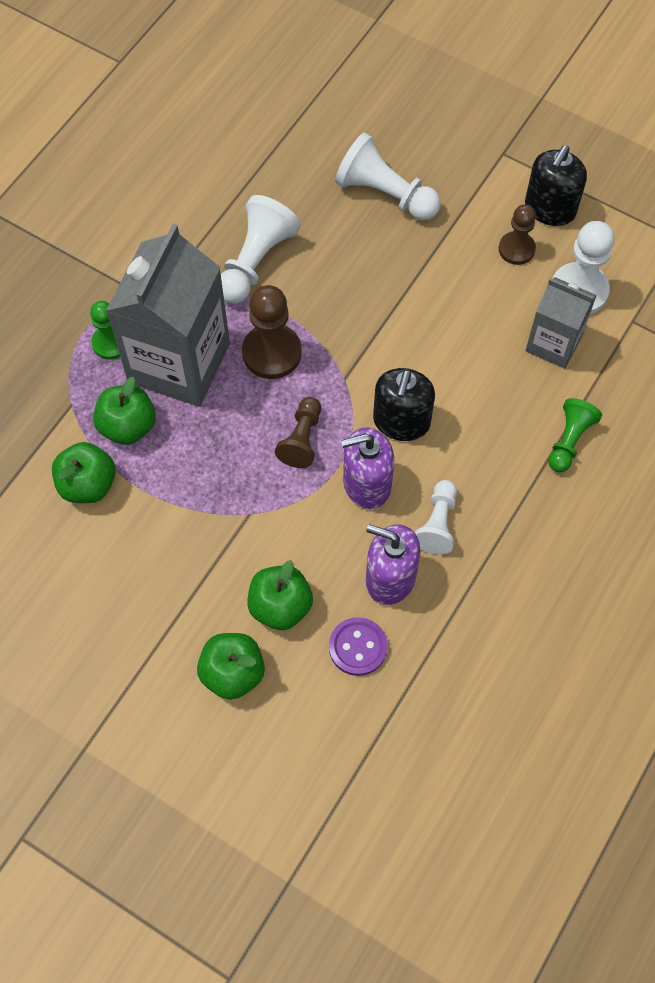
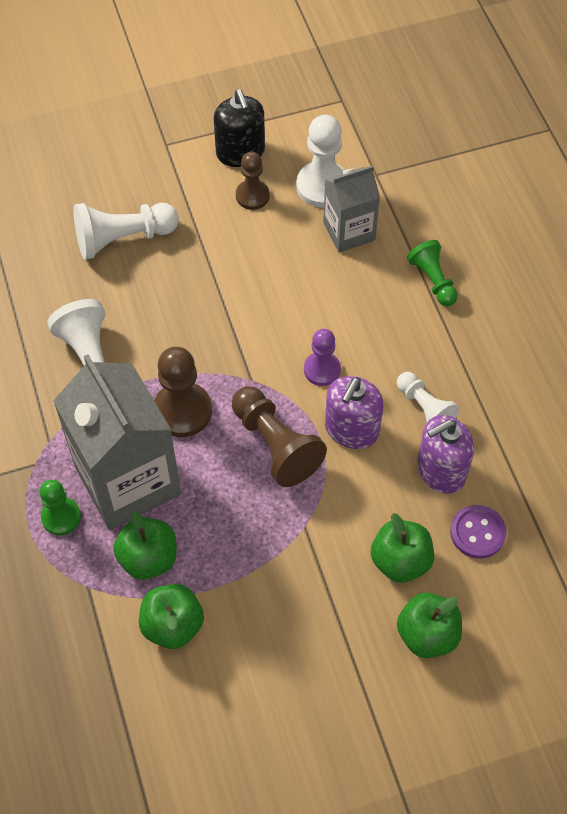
camera: 50 degrees left, 5 degrees down
(302, 439) = (275, 444): brown pawn -> brown pawn, size x1.57
(401, 421) = (322, 370): black soap dispenser -> purple pawn

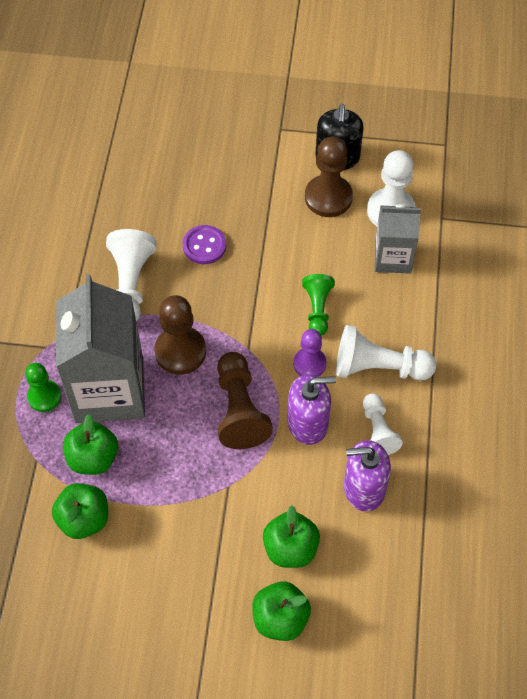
camera: 25 degrees right, 0 degrees up
(123, 238) = (206, 193): white pawn -> white pawn (379, 367)
(252, 196) = (328, 197): brown pawn -> brown pawn, size x1.57
(351, 429) = (308, 423): purple soap dispenser -> purple soap dispenser turned 150 degrees counterclockwise
(433, 280) = (442, 326): green pawn -> green pawn (317, 309)
(477, 532) = (367, 553): purple button -> purple button (204, 246)

